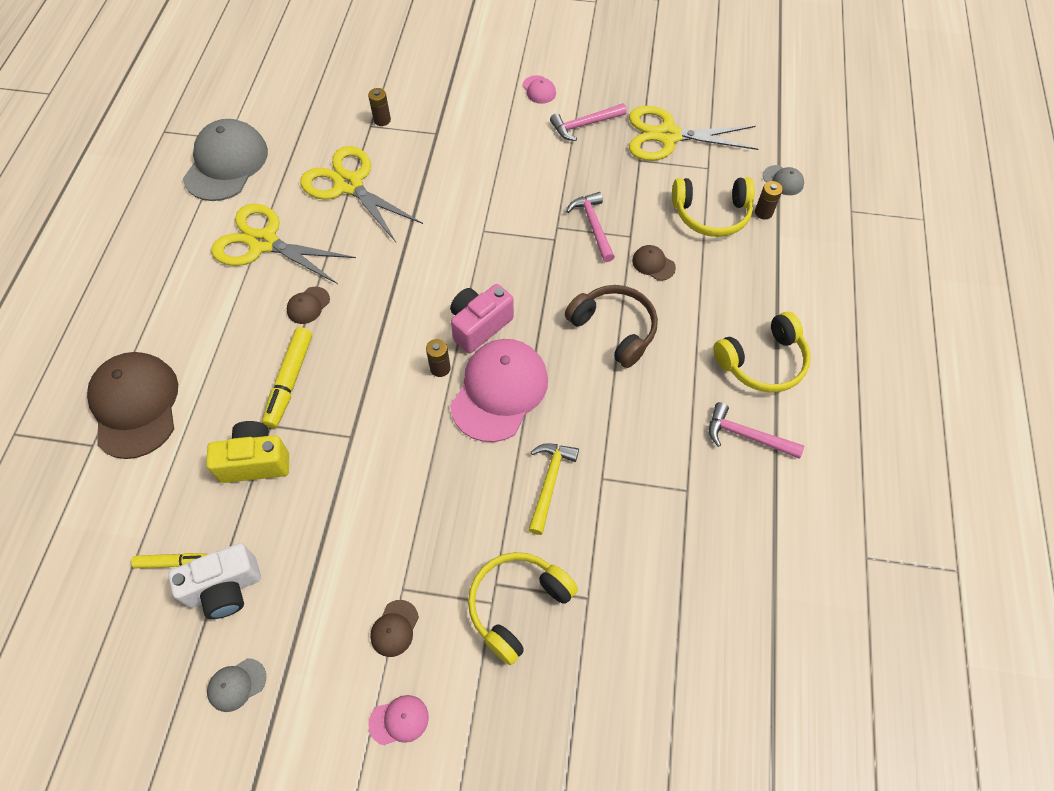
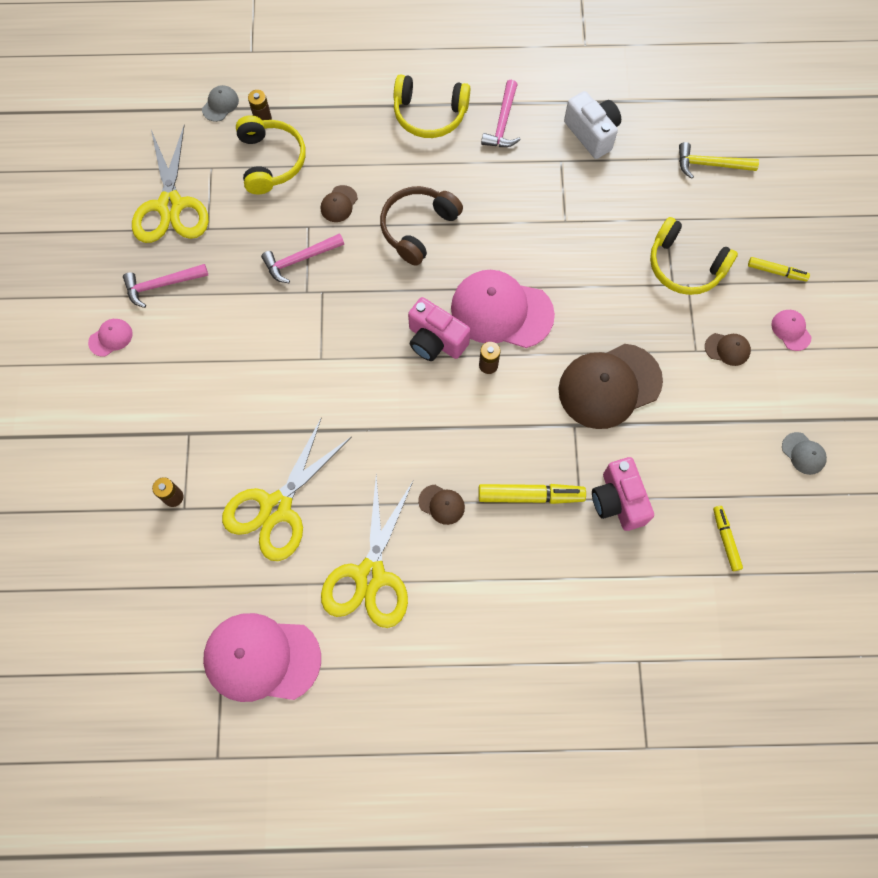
camera: 100 degrees left, 10 degrees up
(135, 406) = (589, 636): brown cap -> brown cap (609, 386)
(225, 588) = (734, 488): white camera -> white camera (592, 133)
(226, 164) = (262, 658): grey cap -> pink cap
(255, 461) = (618, 501): yellow camera -> pink camera
(486, 726) = (776, 272): none -> yellow marker
(549, 482) = (578, 259): yellow hammer -> yellow hammer (710, 164)
(584, 125) = (162, 285): pink hammer -> pink hammer turned 105 degrees clockwise
(762, 362) = (429, 114): yellow headphones -> yellow headphones turned 135 degrees clockwise

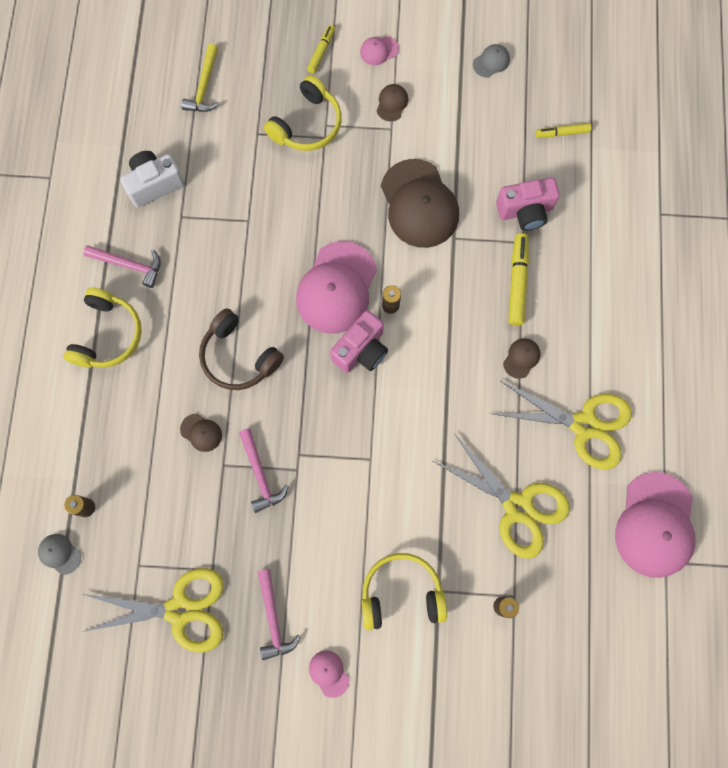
camera: 85 degrees left, 5 degrees up
(271, 161) = (140, 500): yellow headphones -> yellow headphones (401, 593)

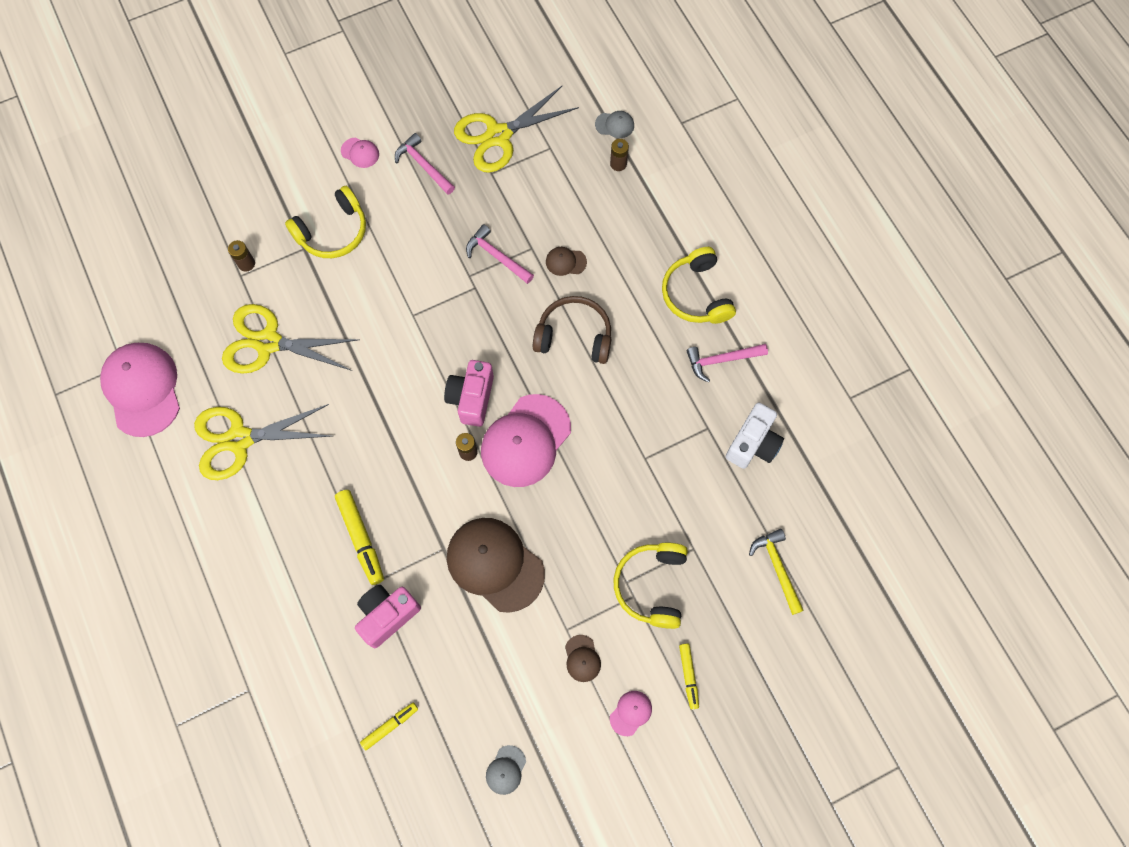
camera: 150 degrees right, 5 degrees down
(337, 288) = (526, 441): pink cap -> pink cap turned 135 degrees counterclockwise
(521, 358) = (323, 468): brown cap -> none

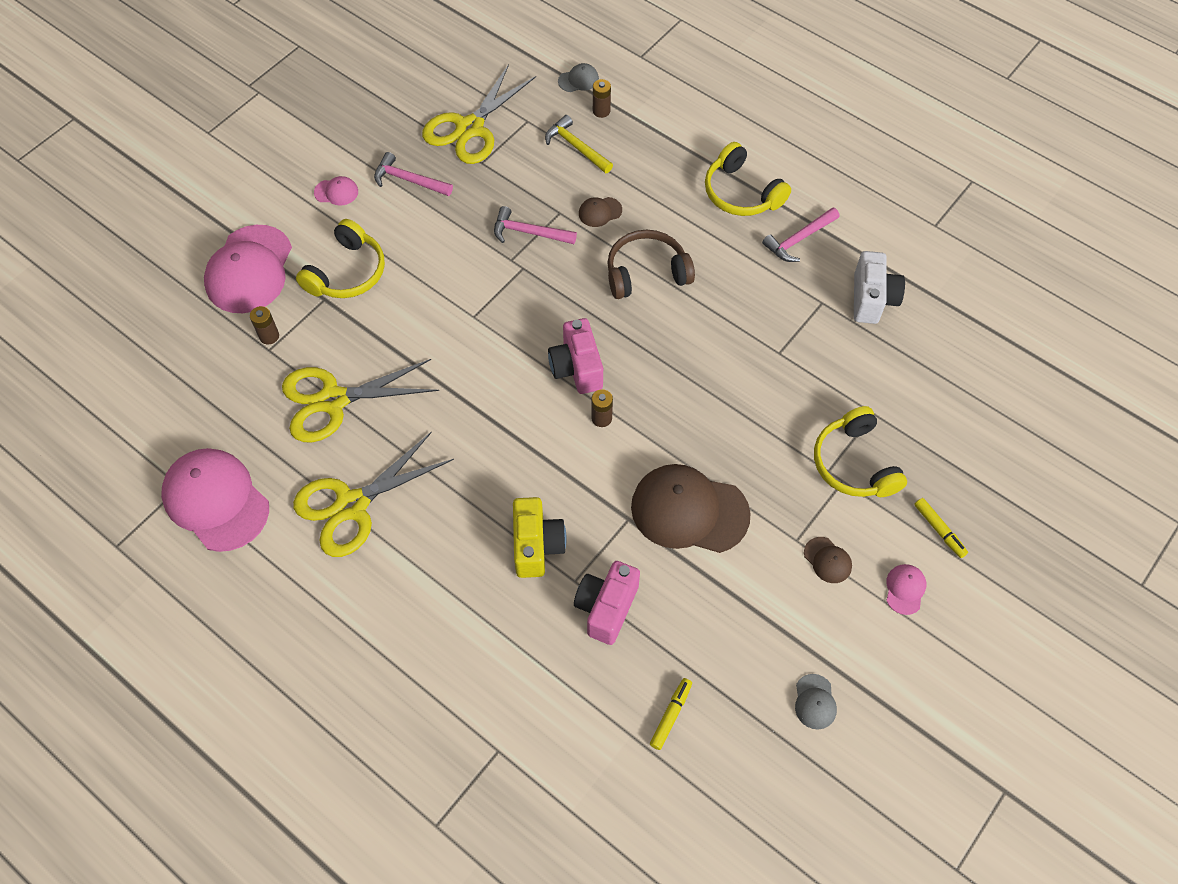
camera: 25 degrees left, 10 degrees down
(361, 538) = (536, 545): yellow marker -> yellow camera
(526, 441) = (653, 384): pink cap -> pink cap (249, 270)
(777, 568) = (961, 397): yellow hammer -> yellow hammer (576, 147)

